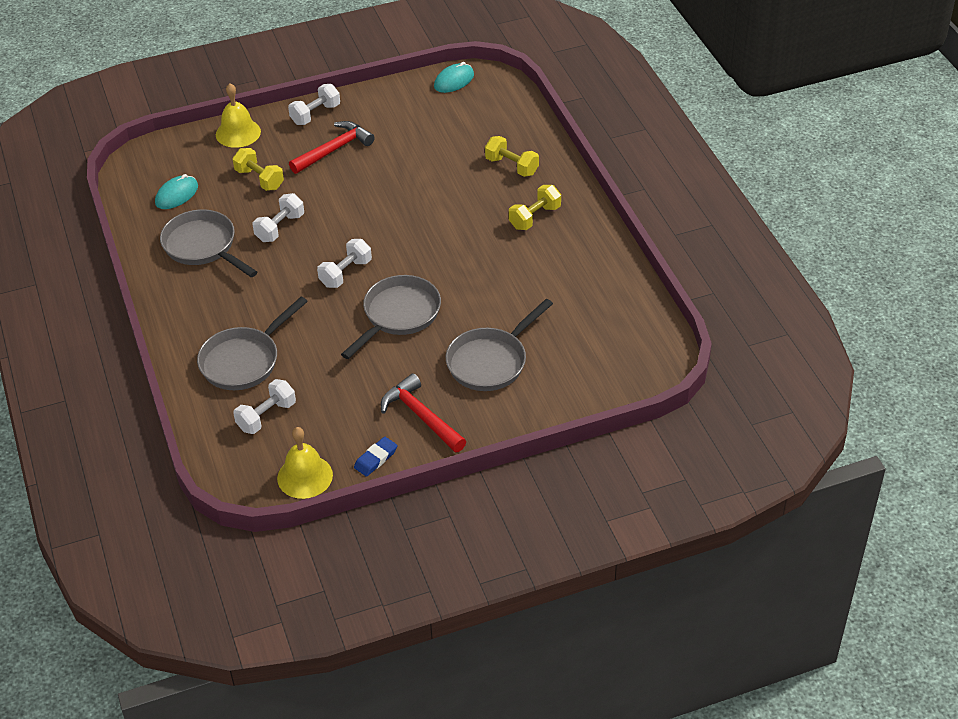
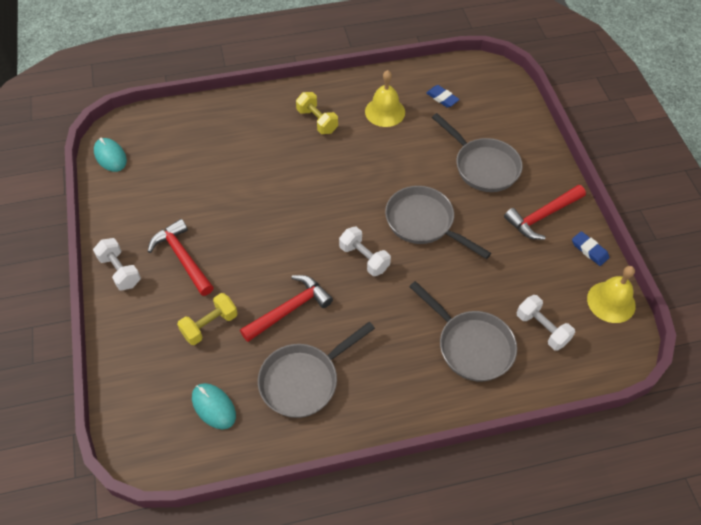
camera: 85 degrees left, 10 degrees up
(238, 133) = (126, 344): yellow bell -> yellow bell (385, 112)
(280, 228) = (289, 309): white dumbbell -> red hammer
(511, 166) = (247, 128): yellow dumbbell -> none
(598, 319) = (442, 98): none -> blue eraser

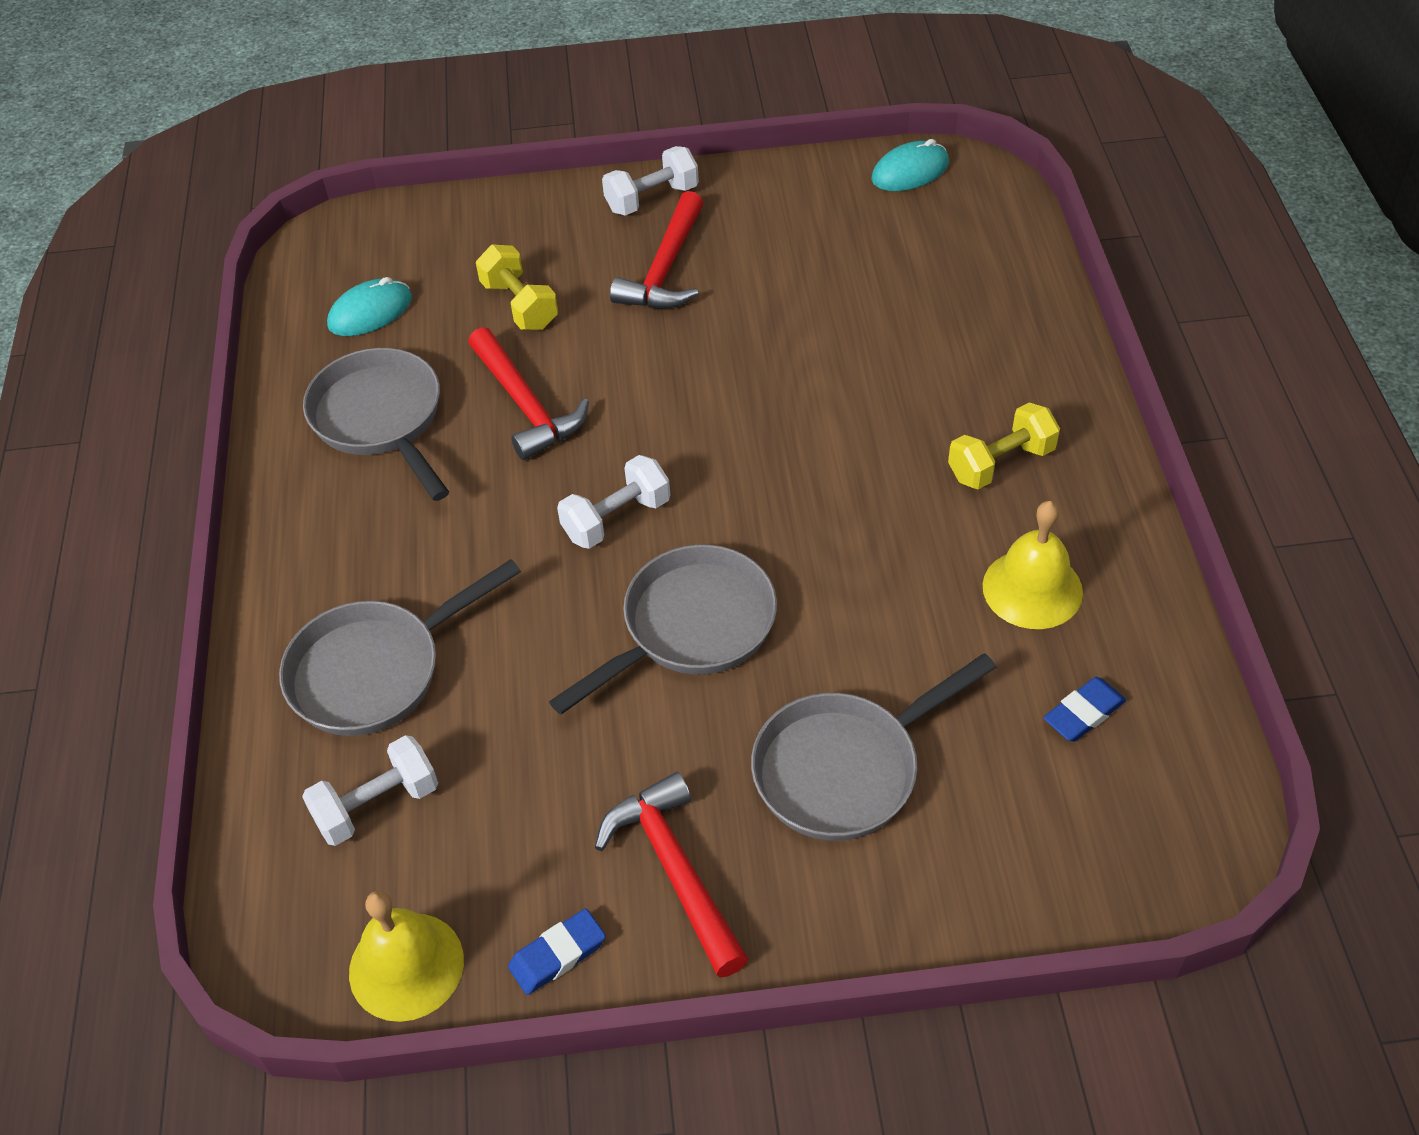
camera: 100 degrees right, 5 degrees down
(182, 258) = (665, 269): red hammer -> red hammer turned 135 degrees clockwise

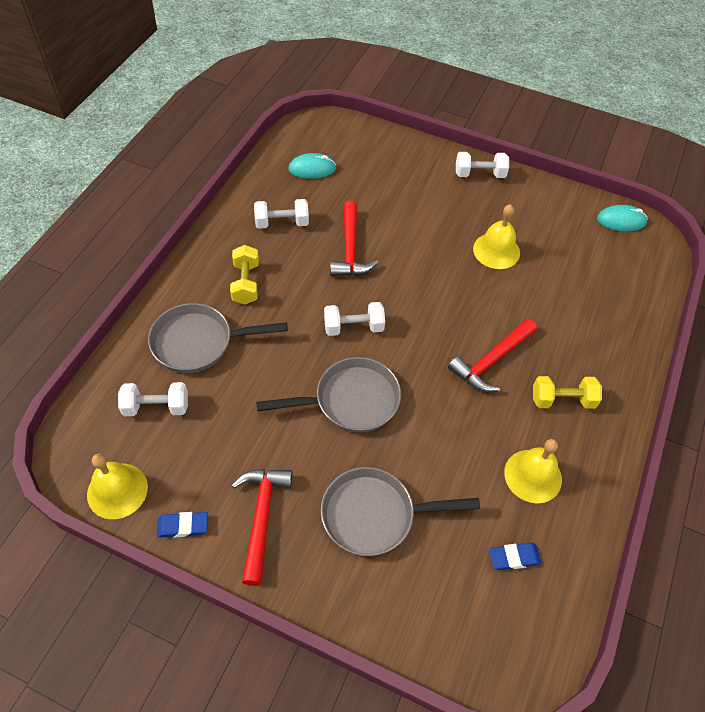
camera: 25 degrees right, 5 degrees up
(381, 419) = (282, 223): grey pan -> white dumbbell
(519, 305) = (381, 198): yellow dumbbell -> yellow dumbbell (246, 283)
(665, 269) = (462, 213): red hammer -> red hammer (491, 361)
(757, 299) = (496, 250): none -> yellow bell

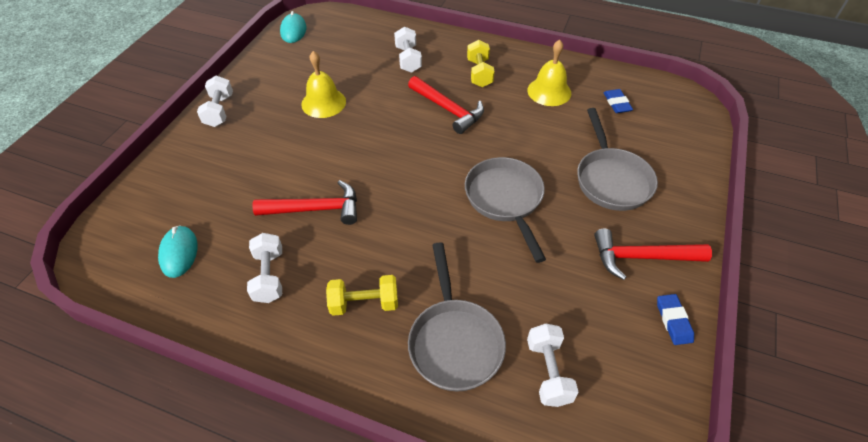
camera: 90 degrees left, 5 degrees down
(117, 490) = (659, 392): yellow bell -> none
(353, 327) = (420, 201): white dumbbell -> white dumbbell (408, 59)

